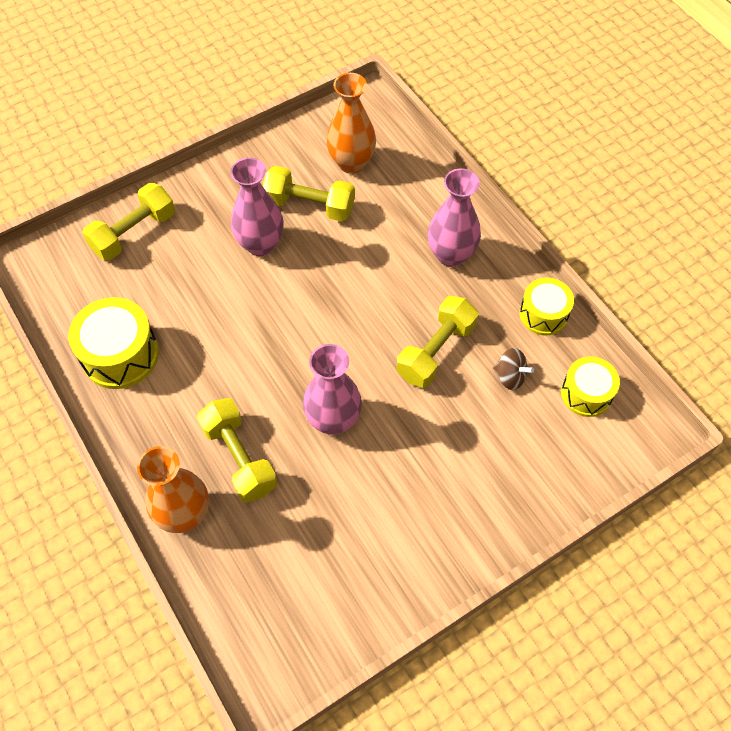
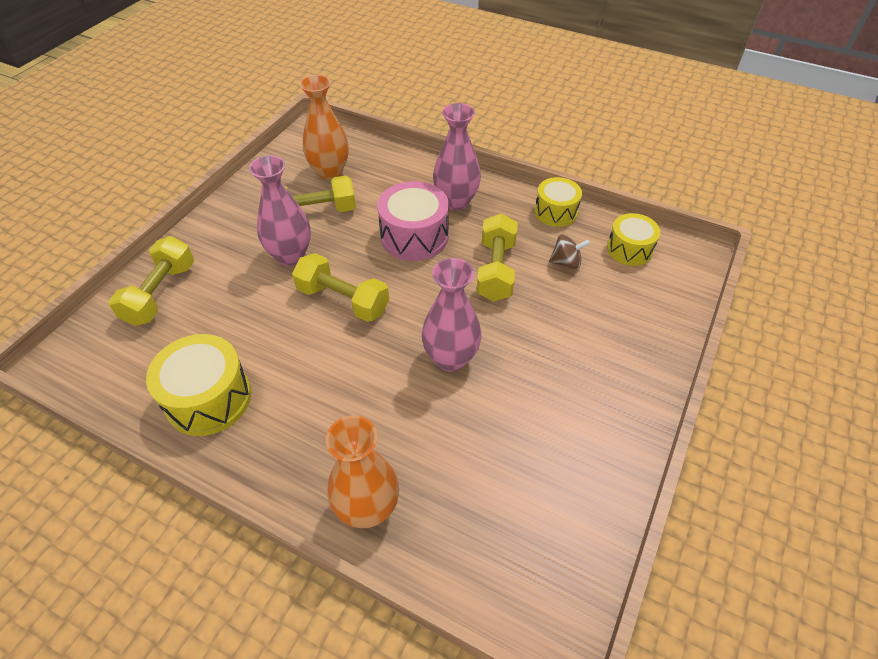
camera: 30 degrees left, 10 degrees down
(239, 458) = (387, 430): yellow dumbbell -> yellow dumbbell (343, 300)
(384, 276) = (414, 236): none -> pink drum

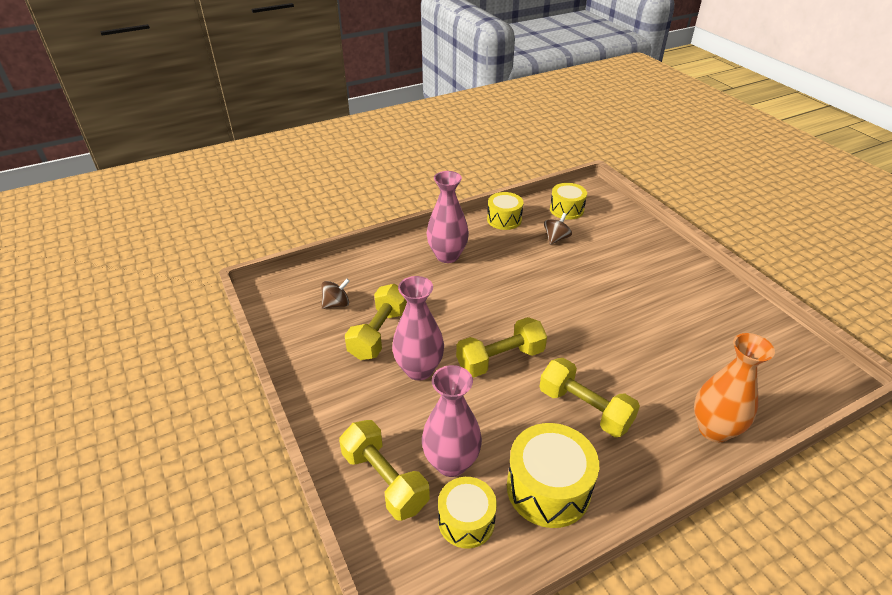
camera: 55 degrees left, 10 degrees down
(146, 359) = (466, 521): none -> yellow drum
(330, 172) = (336, 304): orange vase -> brown spinning top
(414, 236) = (464, 292): pink drum -> none
(450, 358) = (603, 329): pink vase -> pink vase (451, 463)
(496, 270) = (536, 270): yellow dumbbell -> yellow dumbbell (584, 409)

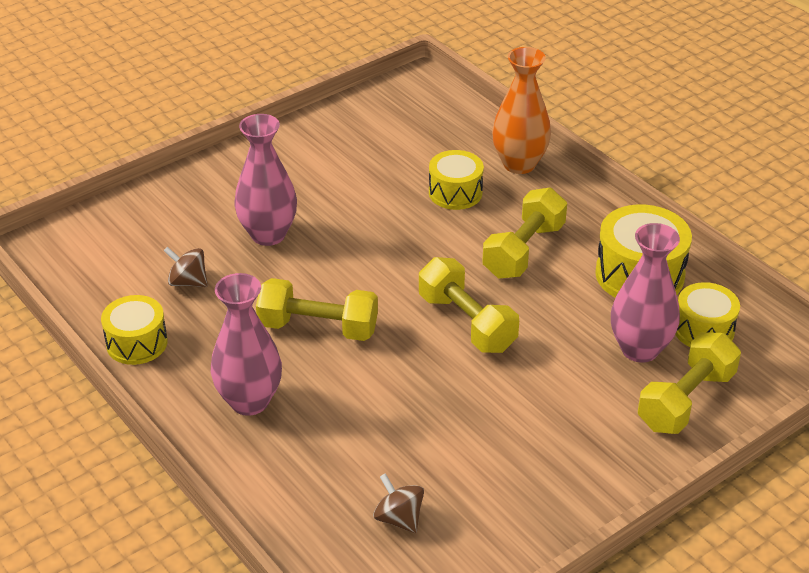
camera: 100 degrees left, 0 degrees up
(379, 333) = (452, 452): yellow dumbbell -> yellow dumbbell (318, 328)
(419, 369) = (509, 397): pink vase -> pink vase (268, 234)
(566, 209) = (103, 272): yellow drum -> yellow drum (455, 192)

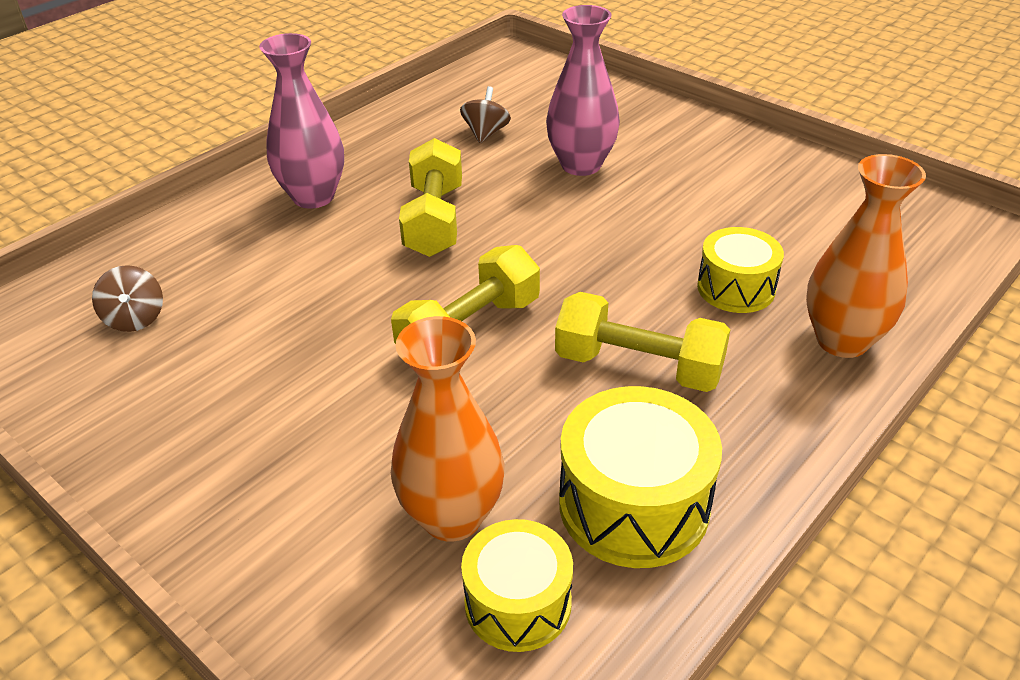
camera: 80 degrees right, 0 degrees up
(137, 343) = (389, 124): yellow drum -> none
(399, 518) = (135, 318): brown spinning top -> brown spinning top turned 120 degrees clockwise
(639, 349) = (452, 517): pink vase -> orange vase
(686, 400) = (341, 585): yellow dumbbell -> none

